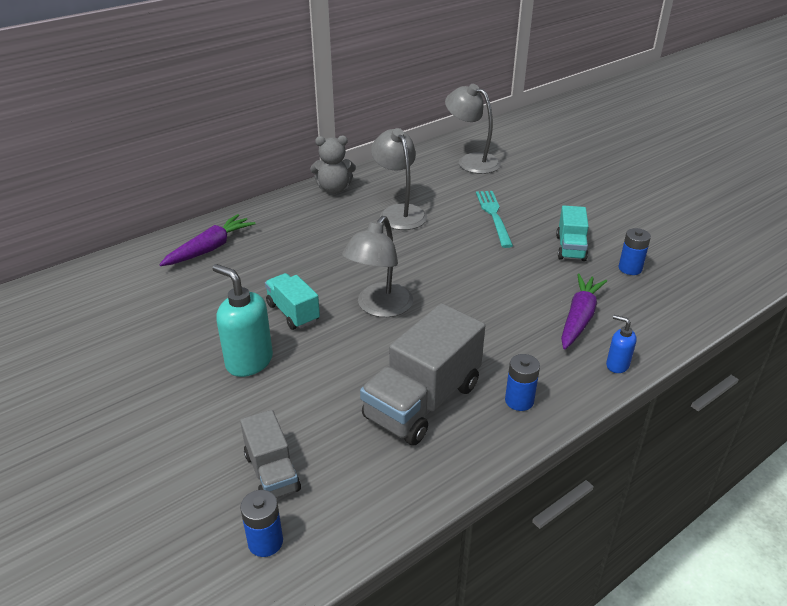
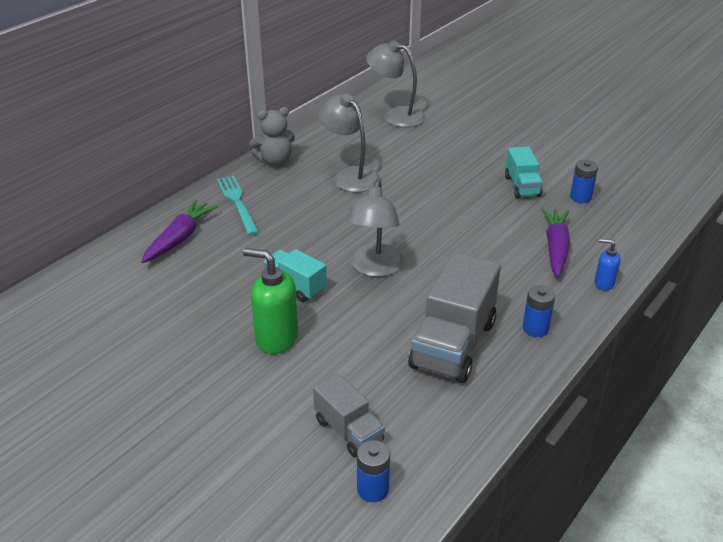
camera: 15 degrees left, 0 degrees up
(249, 361) = (276, 338): turquoise soap dispenser -> green soap dispenser
(494, 216) = (440, 166): turquoise fork -> turquoise fork (237, 203)

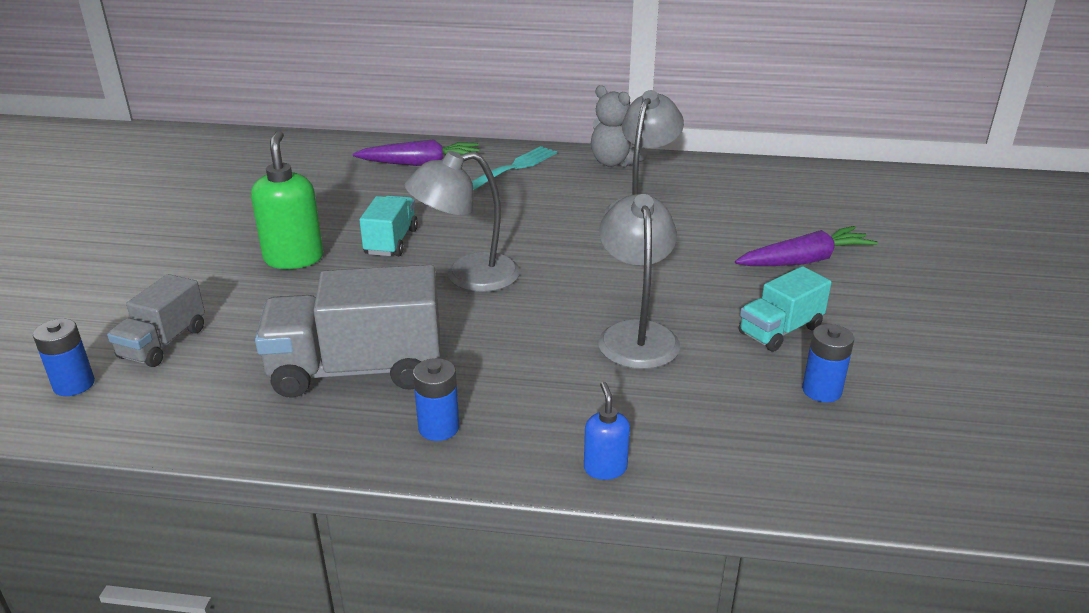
camera: 60 degrees right, 5 degrees down
(396, 116) = (820, 196): grey lamp -> grey lamp (636, 334)
(555, 248) = (651, 399): purple carrot -> purple carrot (804, 261)

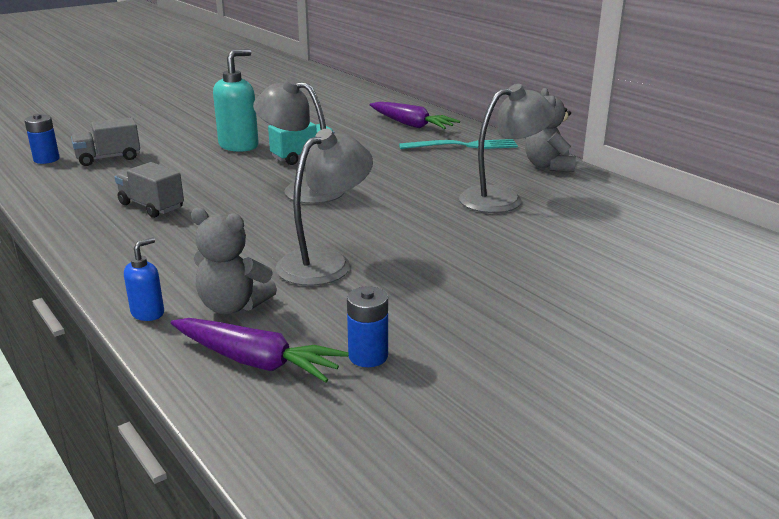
camera: 45 degrees right, 5 degrees down
(294, 258) = (239, 146): green soap dispenser -> turquoise soap dispenser
(357, 370) = (151, 206): grey truck -> grey truck, size x0.56
(439, 428) = (124, 249): blue battery -> none
(654, 416) = (233, 306): none -> grey teddy bear
(780, 331) = (427, 309): turquoise truck -> none
(804, 261) = (557, 280): purple carrot -> purple carrot (256, 361)

